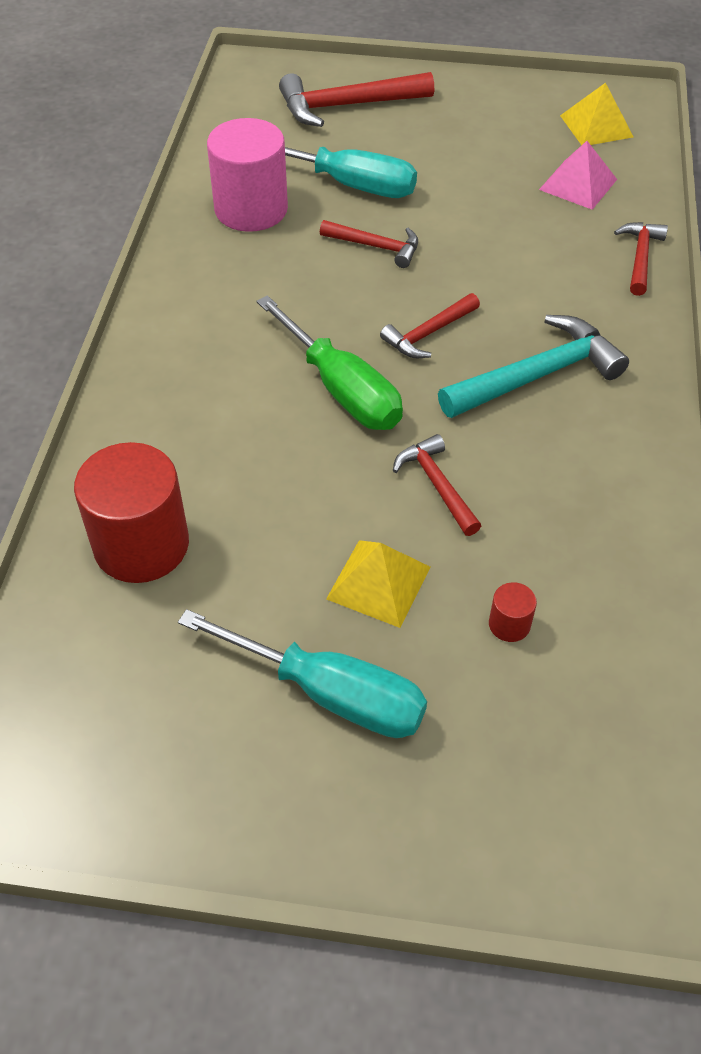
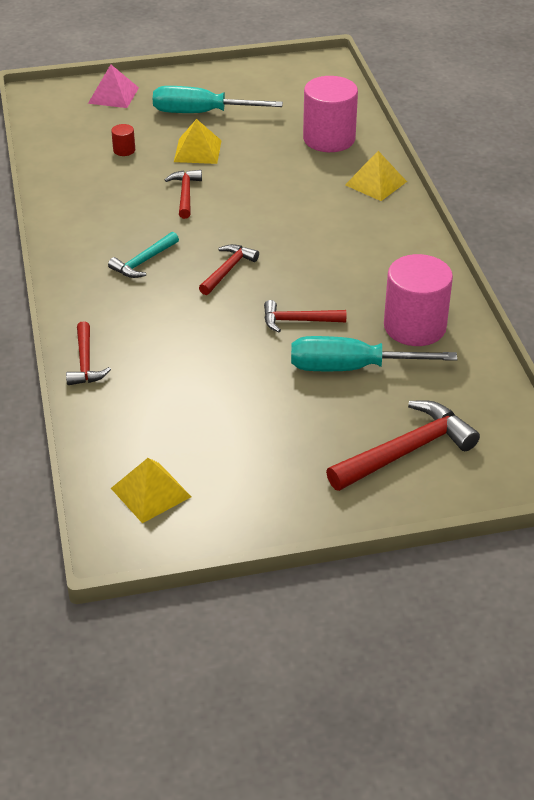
camera: 160 degrees right, 10 degrees down
(138, 425) = (376, 183): none -> yellow pyramid
(141, 545) = (329, 139): red cylinder -> pink cylinder
(341, 389) = (268, 226): green screwdriver -> none
(436, 485) = (185, 194): red hammer -> red hammer turned 135 degrees counterclockwise
(537, 375) = (143, 262): turquoise hammer -> turquoise hammer, size x0.59
(578, 184) = (152, 419): pink pyramid -> pink pyramid (113, 95)

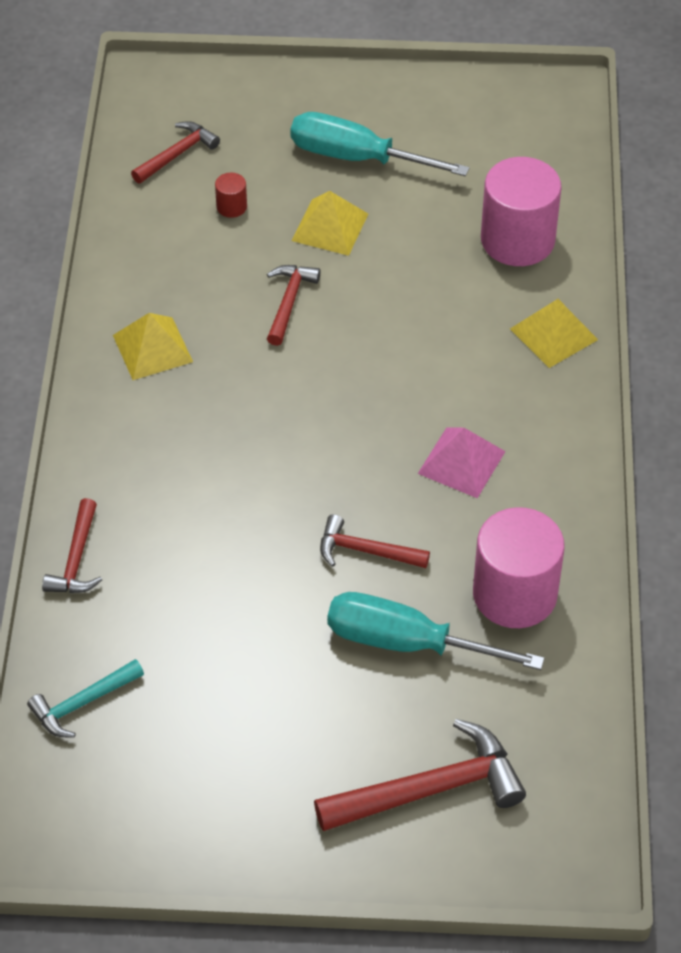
camera: 15 degrees right, 10 degrees up
(113, 95) = (247, 101): pink pyramid -> pink pyramid (461, 462)
(143, 262) = (198, 409): turquoise hammer -> turquoise hammer (82, 704)
(150, 492) = (96, 777): yellow pyramid -> yellow pyramid (152, 348)
(228, 270) = (303, 446): red hammer -> red hammer (177, 154)

